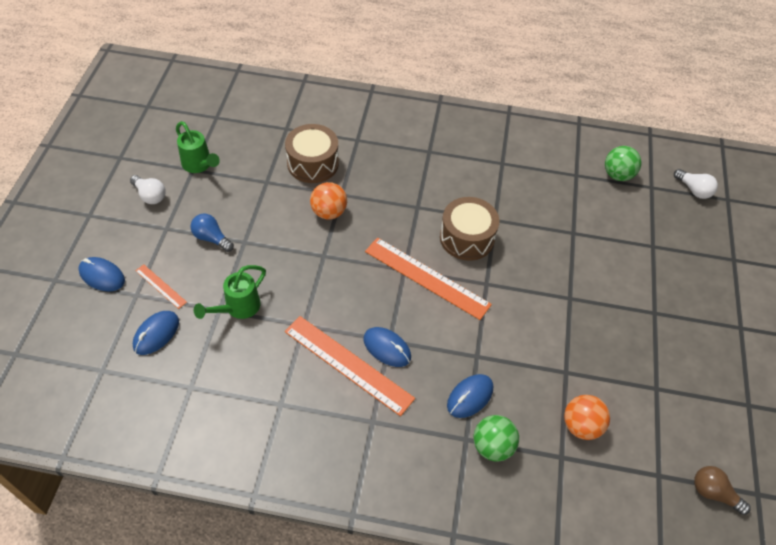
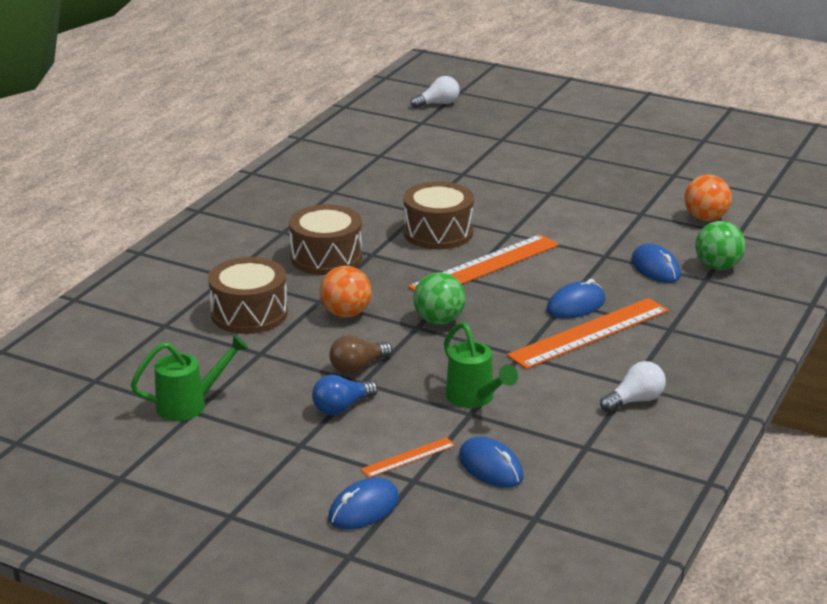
camera: 70 degrees left, 25 degrees down
(150, 195) = (225, 454): white light bulb -> white light bulb (635, 400)
(402, 183) = (326, 257): none -> brown drum
(617, 175) = (393, 135): green ball -> green ball (439, 320)
(713, 493) = (788, 175): brown light bulb -> brown light bulb (357, 367)

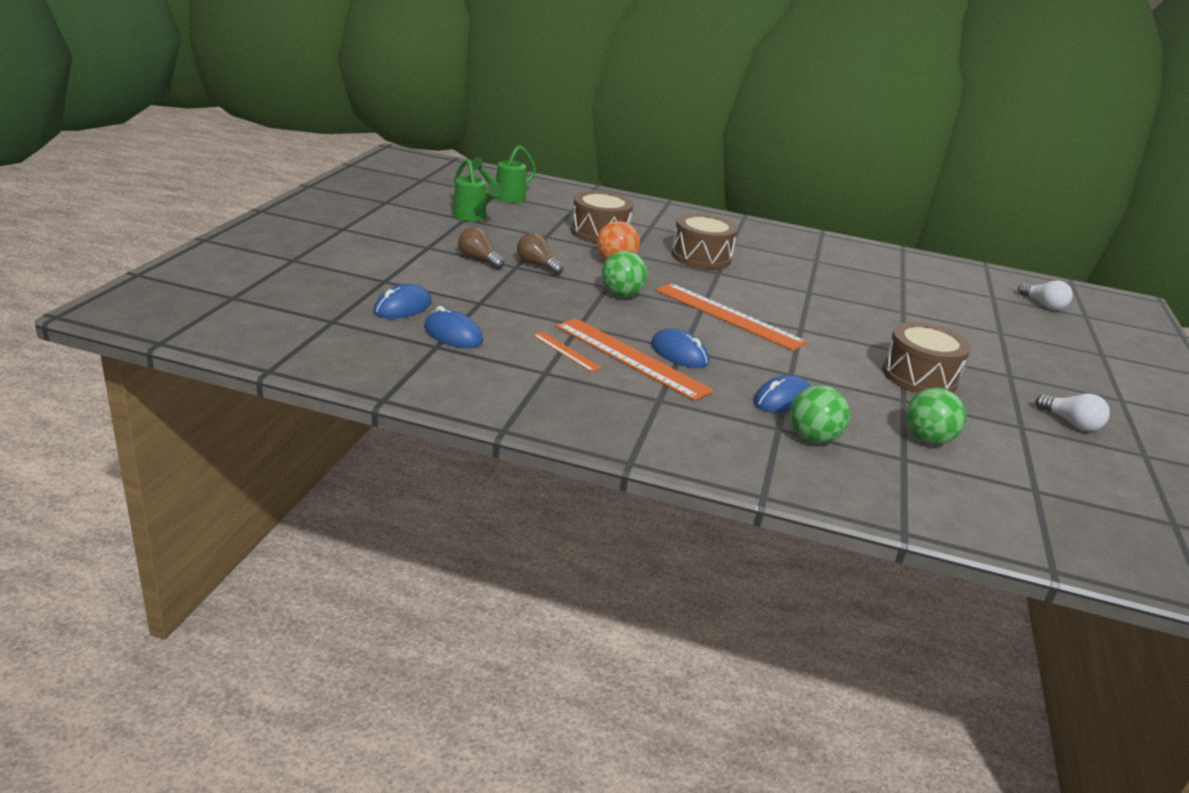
camera: 75 degrees right, 0 degrees up
(341, 407) = (478, 259): blue light bulb -> brown light bulb
(364, 509) = (348, 264): blue mouse -> blue mouse (453, 335)
(408, 457) = (414, 279): orange ruler -> orange ruler (566, 351)
(438, 232) = (776, 298): brown drum -> brown drum (919, 376)
(475, 399) = (502, 305): green watering can -> green watering can (504, 198)
(635, 400) = (516, 372): white light bulb -> white light bulb (1071, 423)
(705, 218) = (927, 439): orange ball -> green ball

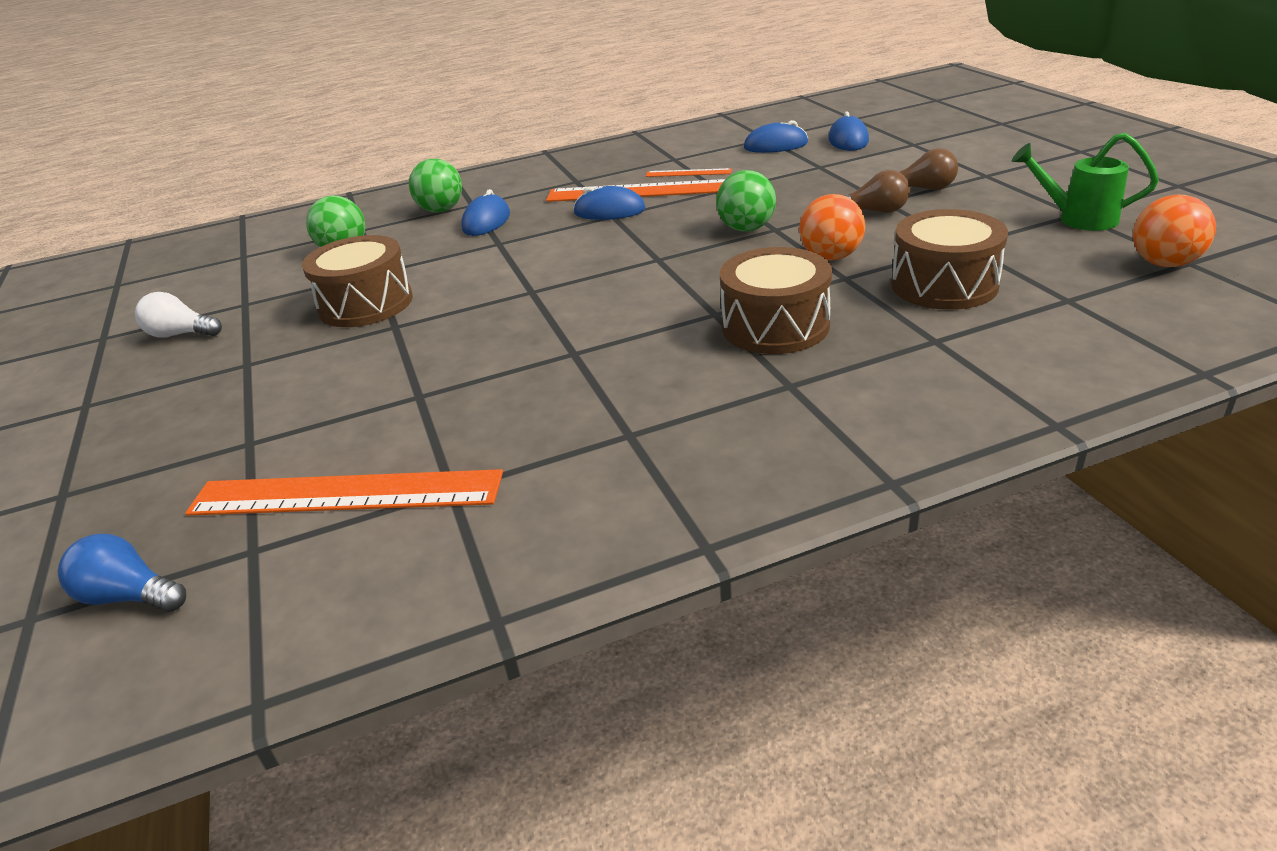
camera: 150 degrees right, 5 degrees up
(504, 198) = (1164, 263): green watering can -> orange ball
(728, 316) = (620, 264): orange ruler -> orange ruler (345, 493)
(1043, 305) = (129, 596): white light bulb -> blue light bulb

